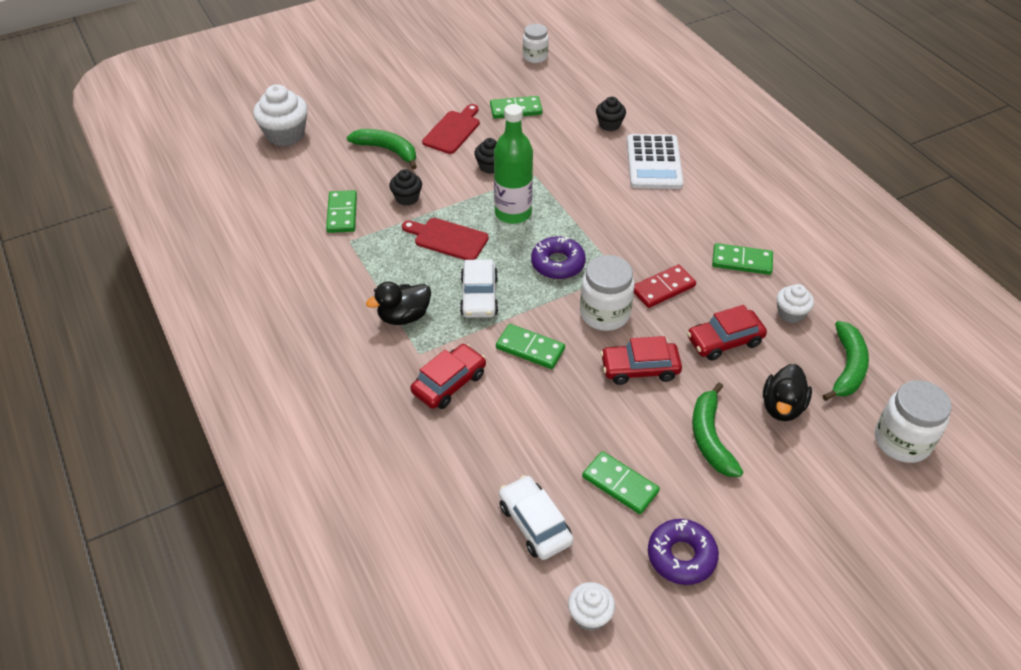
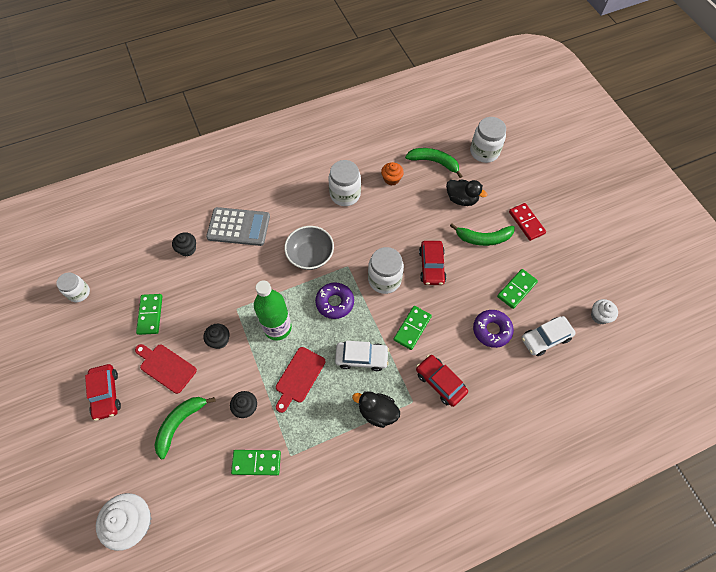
camera: 85 degrees left, 15 degrees up
(404, 316) = (377, 412): black duck -> black duck turned 135 degrees clockwise
(627, 233) = (310, 255): none -> grey bowl
(654, 162) = (238, 227): white calculator -> grey calculator
(663, 288) = (365, 242): red domino -> red domino (526, 222)
(681, 556) = (560, 266): purple donut -> purple donut (492, 330)
(724, 341) = (411, 217): red car -> red car (106, 394)
(742, 261) = (345, 194): green domino -> white jar
(790, 313) = (391, 179): white cupcake -> orange cupcake

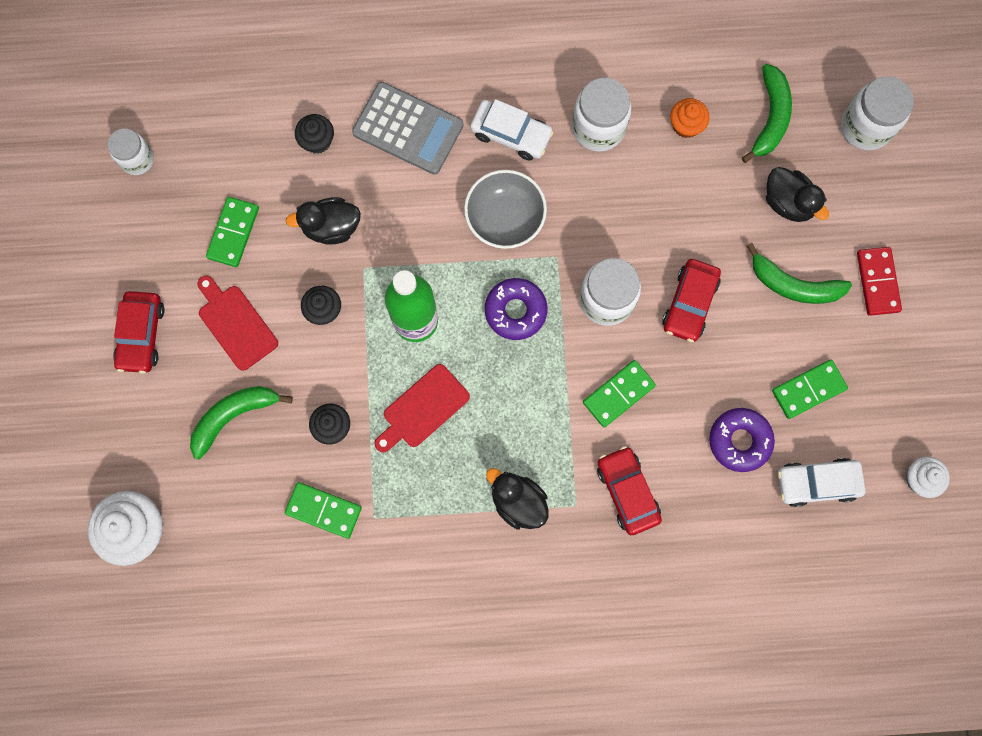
camera: 20 degrees right, 15 degrees up
(210, 292) = (331, 227): none -> black duck
(361, 358) = (525, 412): white car -> white car (511, 134)
(434, 162) = (770, 117): green banana -> green banana turned 60 degrees clockwise

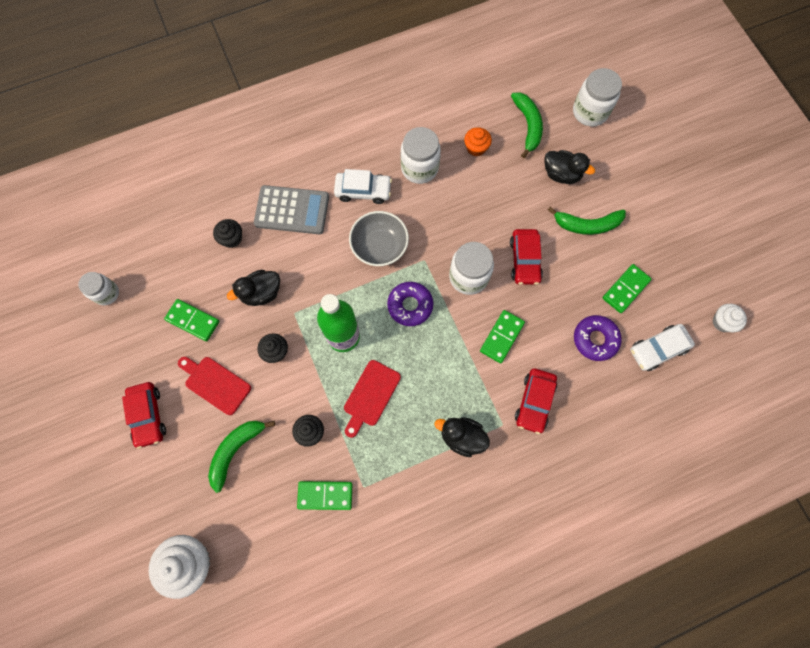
camera: 20 degrees left, 5 degrees down
(233, 233) = (193, 320): green domino -> green domino turned 60 degrees counterclockwise
(627, 491) = (534, 402): red car -> red car turned 120 degrees counterclockwise
(877, 282) = (639, 205): red domino -> none

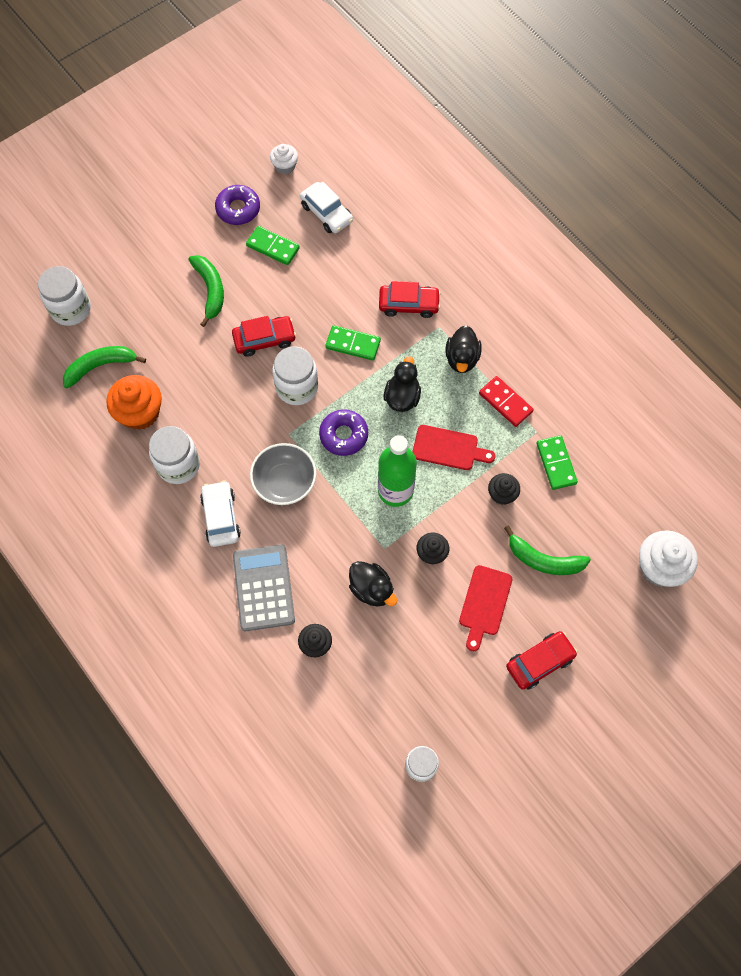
camera: 105 degrees left, 5 degrees down
(193, 320) = (424, 653): green domino -> none
(403, 466) = (505, 402): none -> red domino
(476, 148) = (140, 412): orange cupcake -> orange cupcake, size x1.74
(561, 174) = (156, 323): black duck -> black duck (402, 397)
(595, 339) = (332, 265): purple donut -> purple donut (238, 209)

